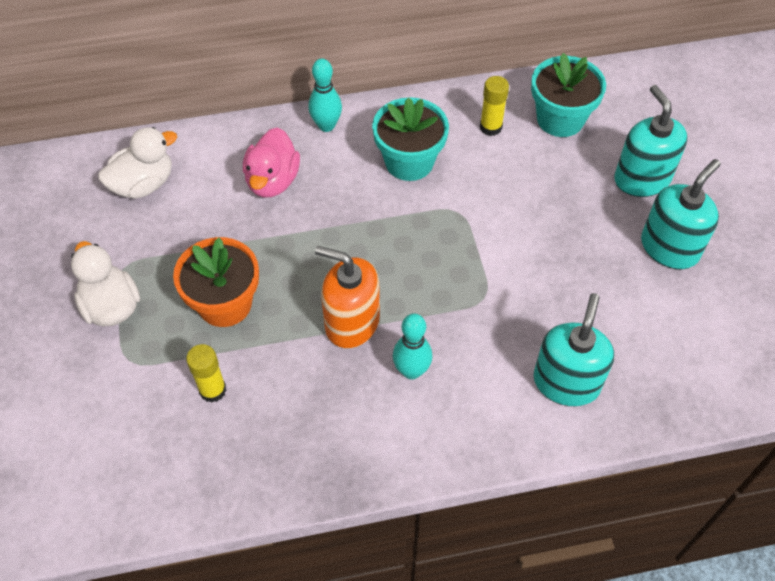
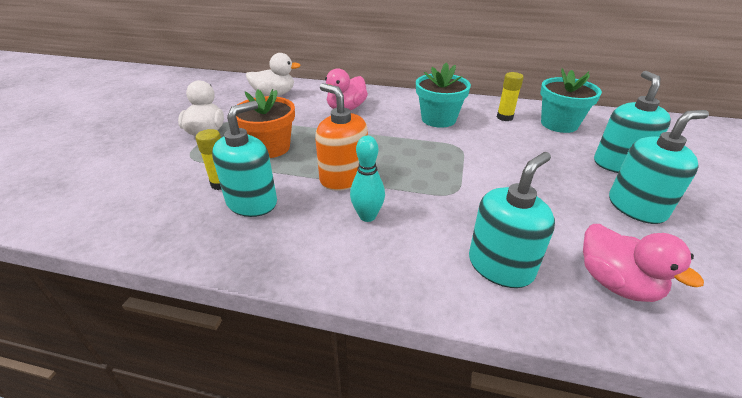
camera: 25 degrees right, 20 degrees down
(272, 403) = (252, 202): none -> turquoise soap dispenser
(326, 125) = (396, 96): turquoise bowling pin -> none
(667, 360) = (616, 283): none -> pink duck

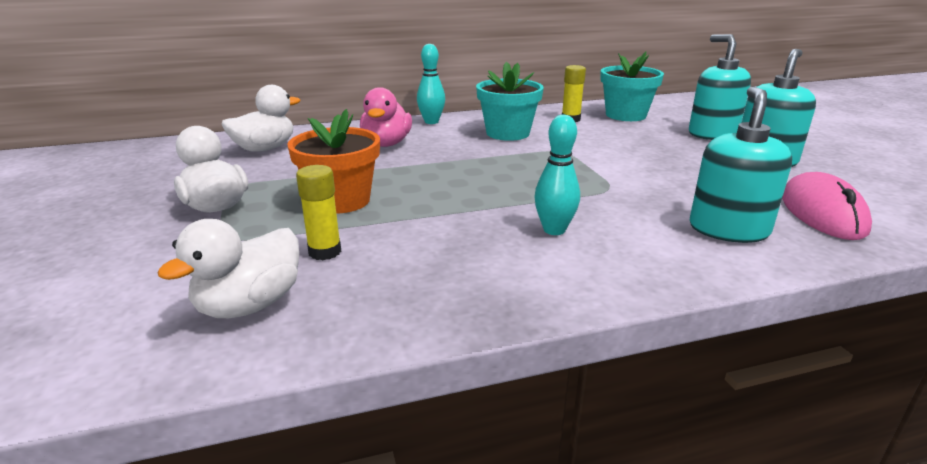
camera: 30 degrees left, 10 degrees down
(151, 207) = (250, 305): none -> white duck
(252, 202) = (398, 257): turquoise soap dispenser -> none
(343, 178) = (478, 205): orange soap dispenser -> none
(397, 95) = (431, 122): none -> turquoise bowling pin
(616, 283) = (822, 213): pink duck -> pink mouse

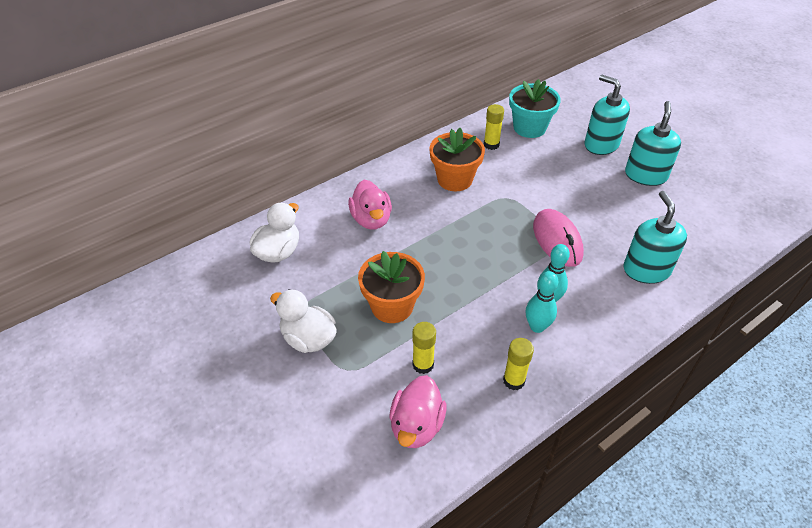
camera: 20 degrees left, 20 degrees up
(250, 305) = (416, 426): white duck -> pink duck
(431, 122) = (384, 174): turquoise bowling pin -> turquoise bowling pin (537, 326)
(437, 292) = (514, 380): none -> yellow glue stick
(507, 133) = (454, 179): turquoise flower pot -> orange flower pot
(822, 213) = (693, 235): pink mouse -> pink mouse (557, 240)

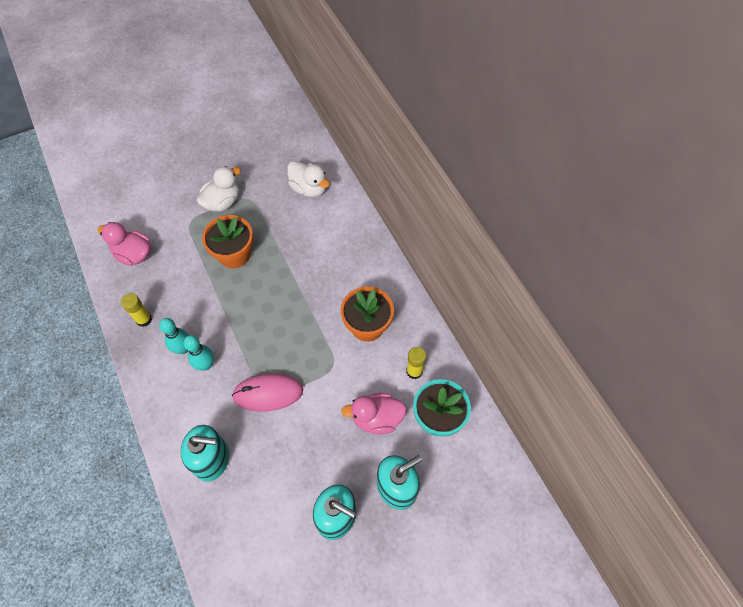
camera: 100 degrees right, 15 degrees up
(371, 219) = (329, 252): pink duck -> pink duck (376, 418)
(423, 365) = (177, 266): yellow glue stick -> none

